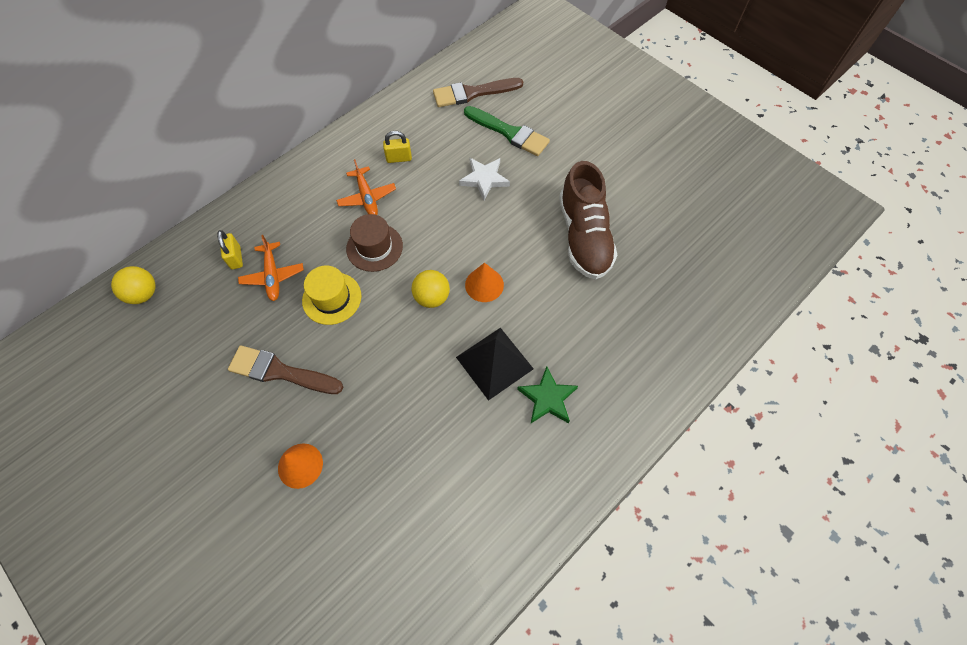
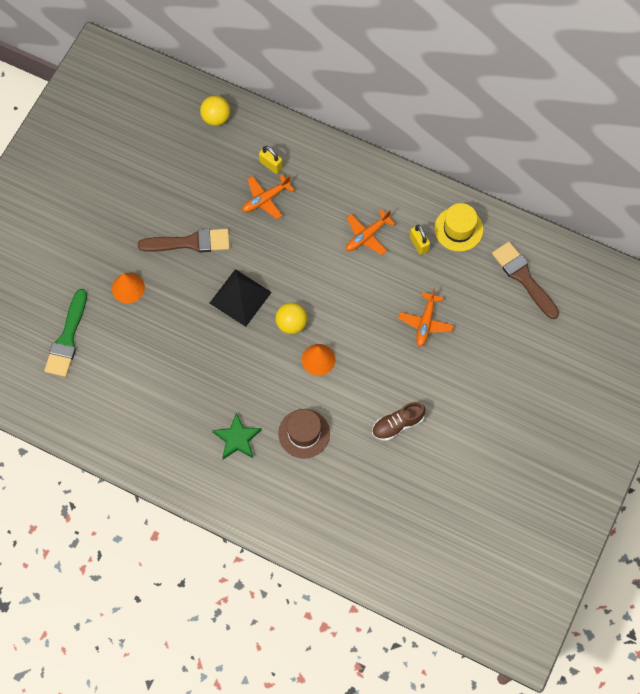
camera: 70 degrees right, 5 degrees up
(236, 258) = (271, 165): yellow padlock -> yellow padlock turned 75 degrees clockwise
(280, 372) = (190, 242): brown brush -> brown brush turned 90 degrees clockwise
(332, 298) = (262, 250): yellow hat -> yellow hat (458, 229)
(374, 247) = (320, 262): brown hat -> brown hat (304, 433)
(484, 179) = (425, 323): white star -> orange plane
(494, 363) = (252, 390): black pyramid -> black pyramid (240, 297)
(509, 133) = (488, 326): green brush -> green brush (67, 338)
(584, 236) = (397, 424): brown shoe -> brown shoe, size x0.55

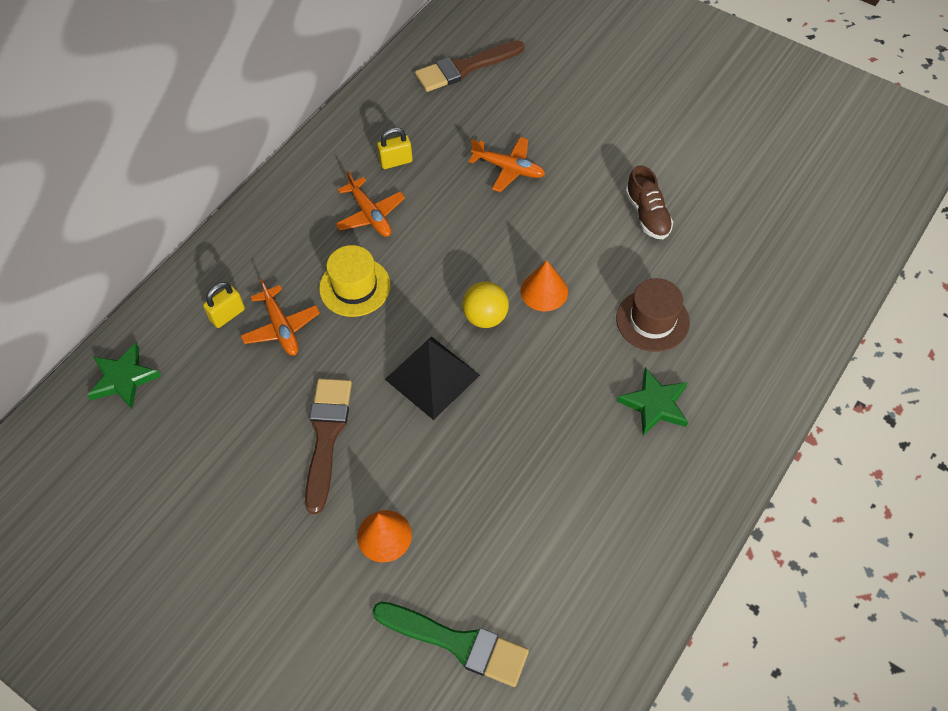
camera: 80 degrees left, 10 degrees down
(216, 118) = (124, 378): yellow ball -> green star
(458, 229) = (384, 119): yellow hat -> yellow hat (355, 287)

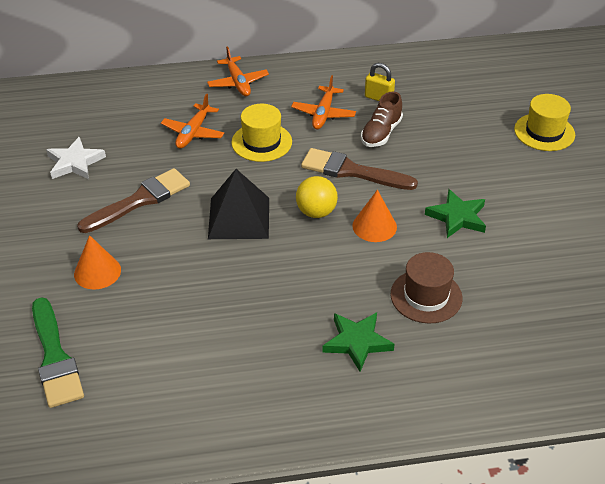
camera: 45 degrees right, 15 degrees down
(124, 378) = (84, 99): green star -> green star (457, 217)
(212, 452) = (75, 162): none -> white star
(227, 315) = (175, 107): yellow padlock -> none
(465, 68) = (497, 78): brown brush -> brown brush (352, 171)
(509, 168) = (448, 147): orange plane -> orange plane (238, 83)
(560, 96) = (544, 132): none -> yellow hat
(647, 214) = (512, 236): brown shoe -> brown shoe (381, 133)

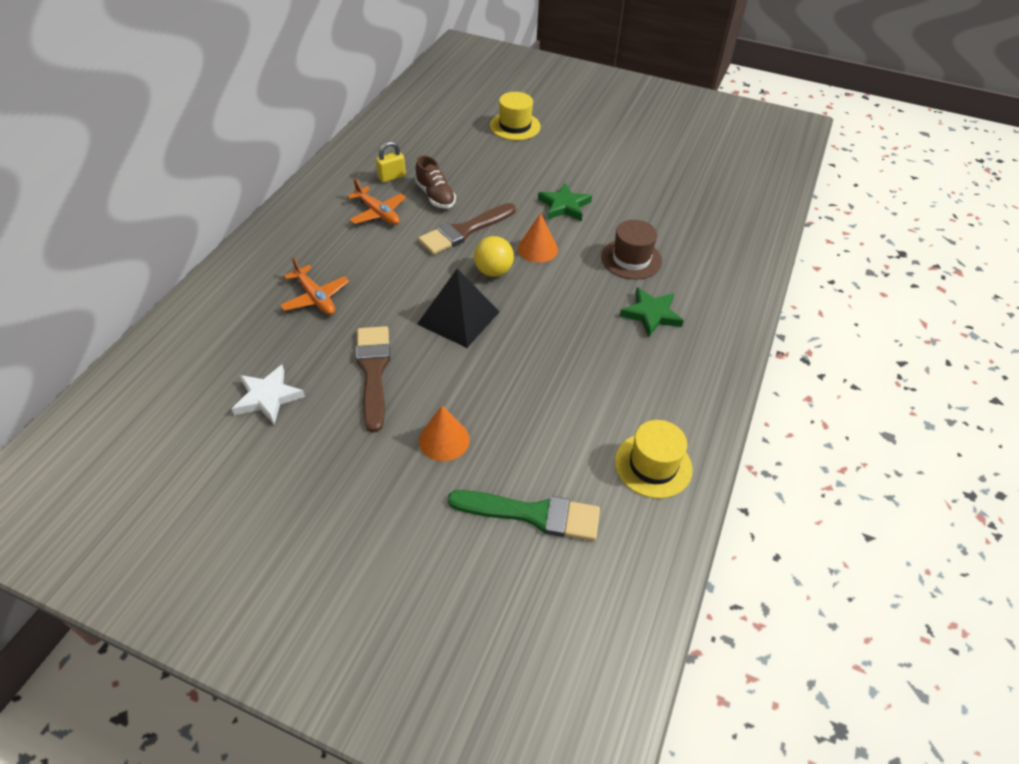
camera: 60 degrees left, 5 degrees up
(238, 83) = (277, 241): orange plane -> none
(261, 142) = (375, 262): yellow hat -> yellow hat (653, 465)

